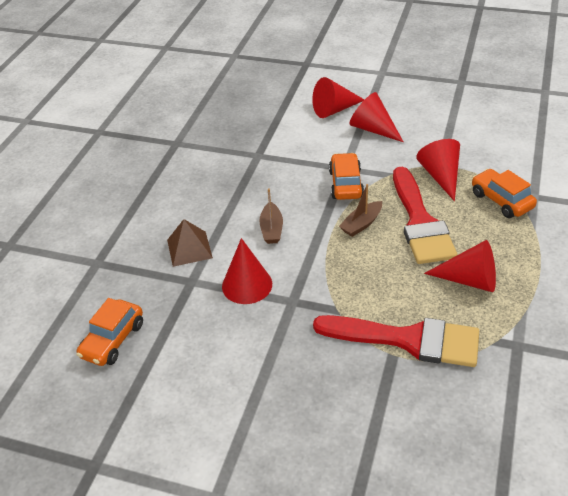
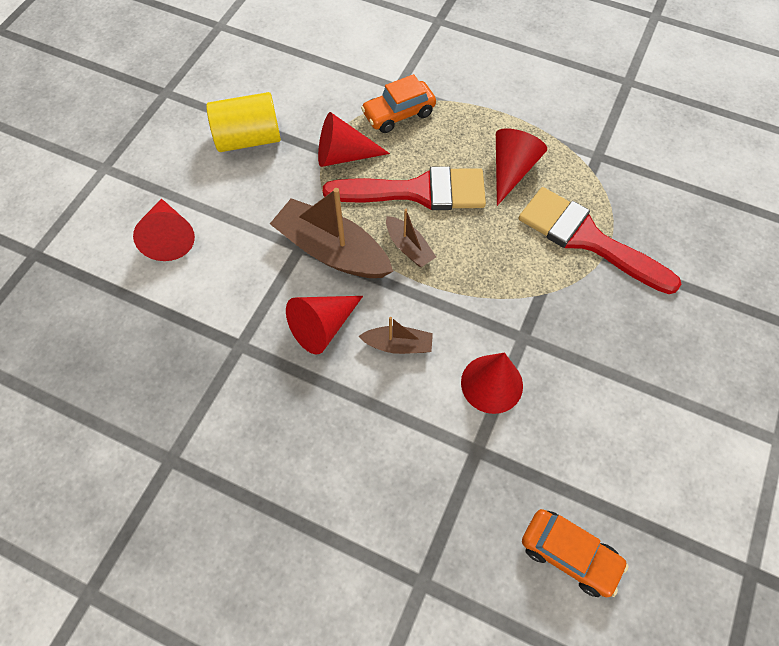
camera: 85 degrees left, 20 degrees up
(189, 248) = (415, 450): brown pyramid -> none
(346, 184) = (332, 251): orange car -> brown boat
(373, 129) = (230, 202): red cone -> red cone (323, 326)
(408, 340) = (587, 239): red brush -> red brush turned 75 degrees counterclockwise
(435, 126) = (248, 138): none -> yellow cylinder

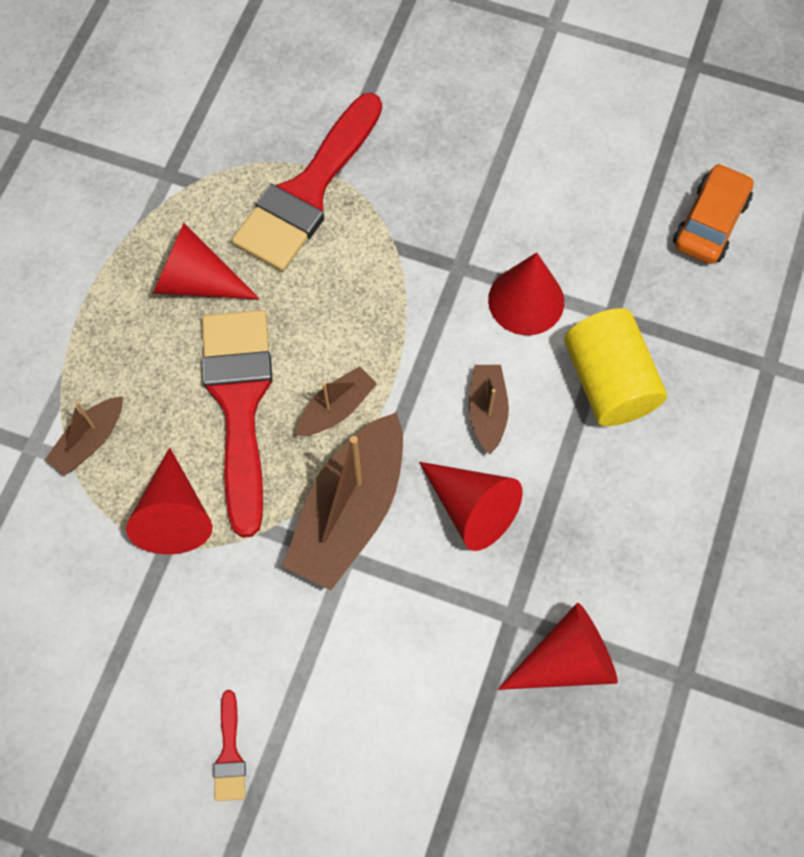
camera: 95 degrees left, 5 degrees up
(169, 237) = (343, 760): red cone -> red cone (566, 660)
(188, 179) = (229, 754): none -> red brush
(248, 138) = (142, 670): yellow cylinder -> yellow cylinder (608, 382)
(398, 114) = (90, 440): orange car -> brown boat

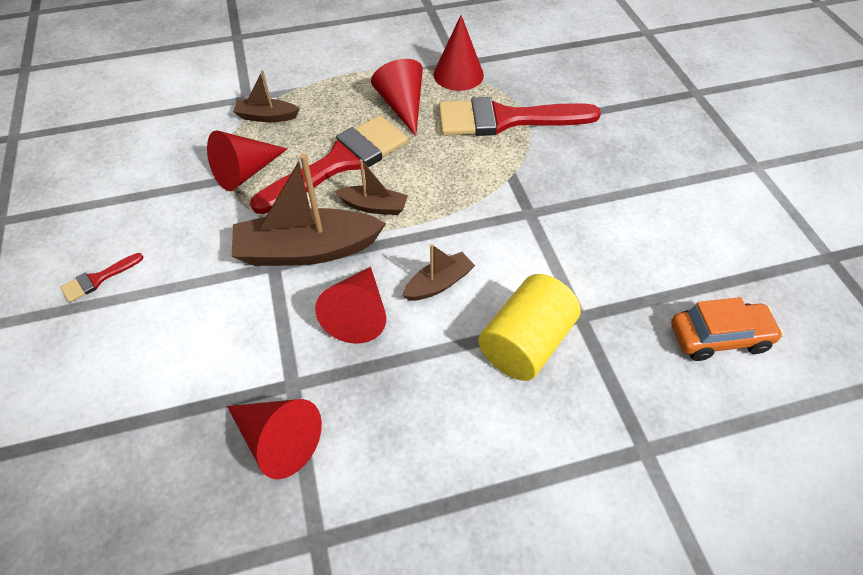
camera: 55 degrees right, 15 degrees down
(526, 300) = (541, 260): red cone -> red cone (458, 74)

